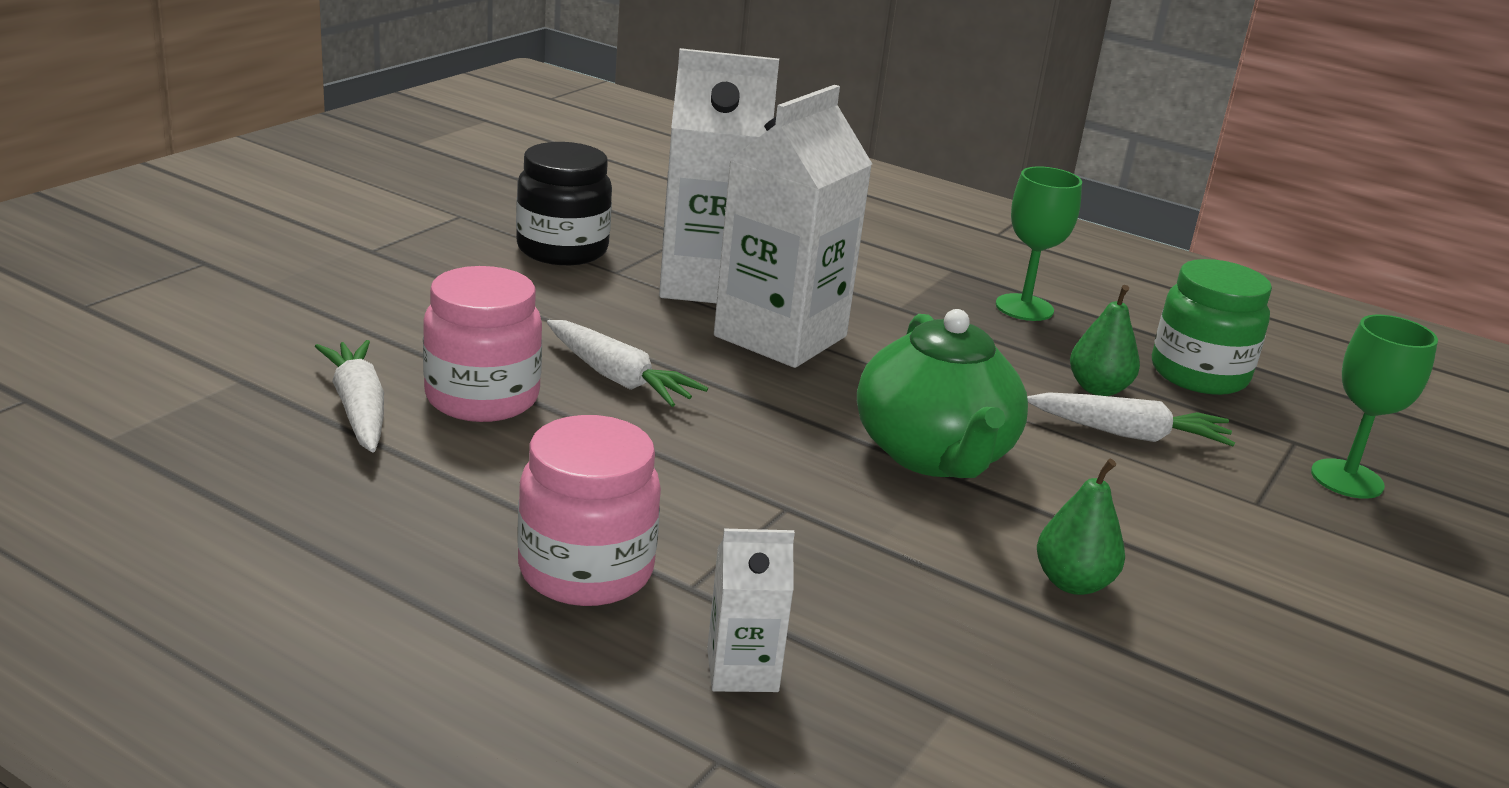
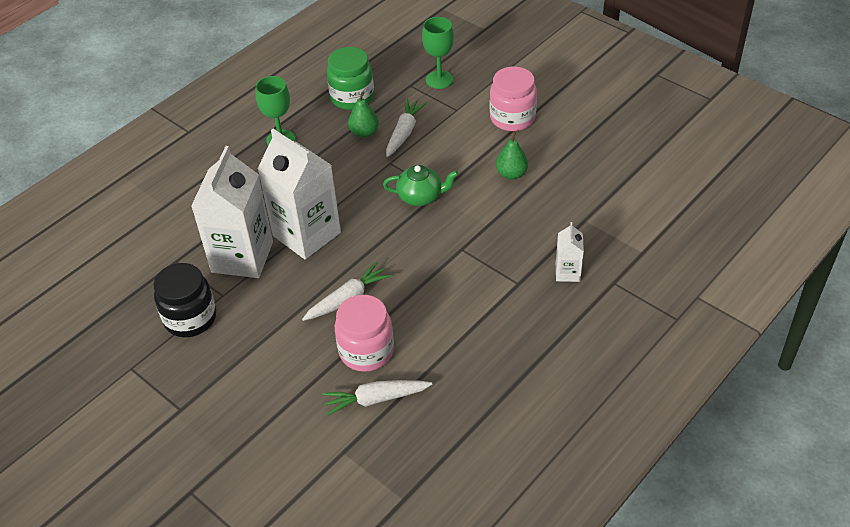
camera: 75 degrees left, 20 degrees up
(586, 571) = (509, 315): pink jar -> pink jar (512, 118)
(933, 455) = (421, 197): green teapot -> green teapot, size x0.62

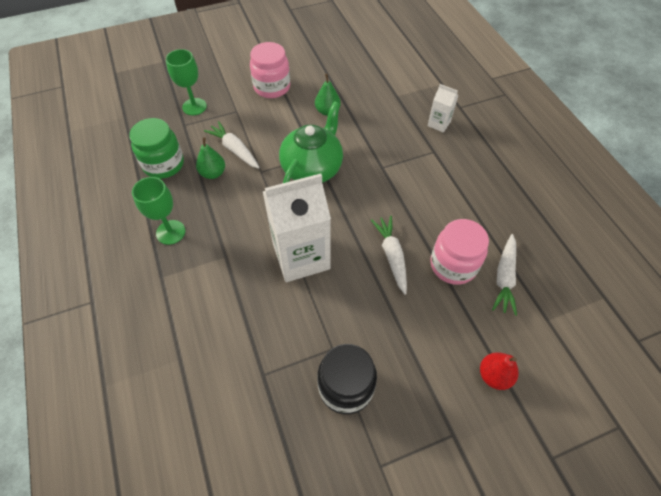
camera: 65 degrees left, 10 degrees up
(242, 257) = (295, 315): white carton -> none
(254, 423) = (494, 375): none -> red pear
(421, 197) = (312, 168): green teapot -> green teapot, size x1.61

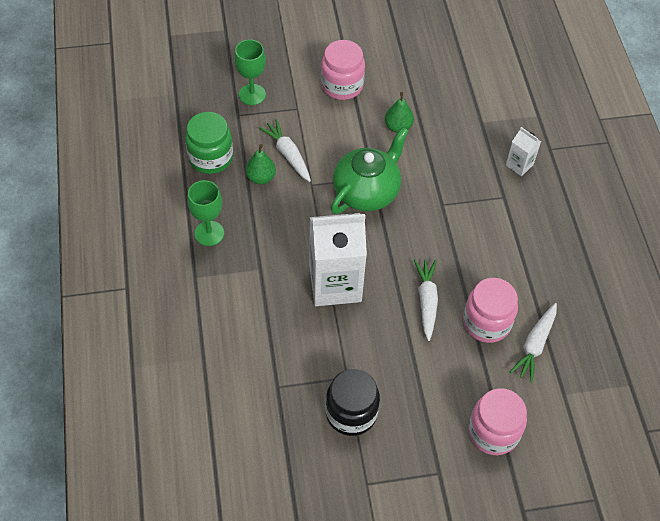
camera: 10 degrees right, 0 degrees up
(494, 375) = (493, 432): red pear -> pink jar

